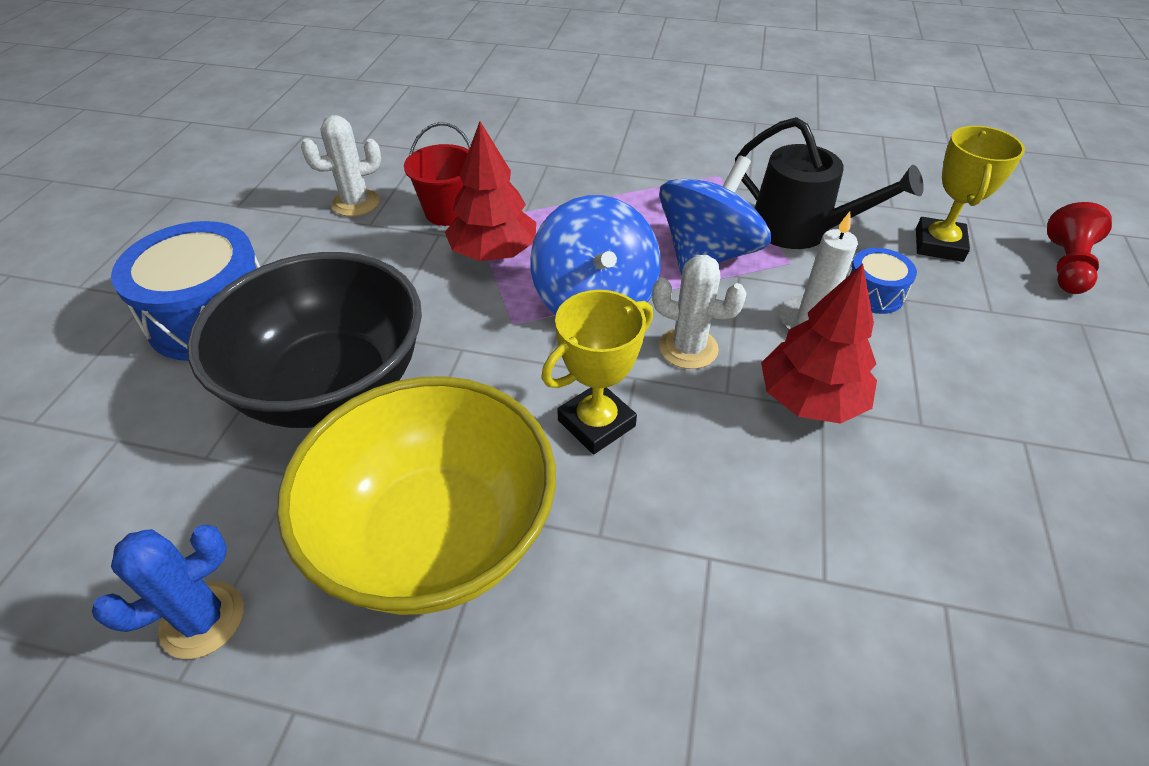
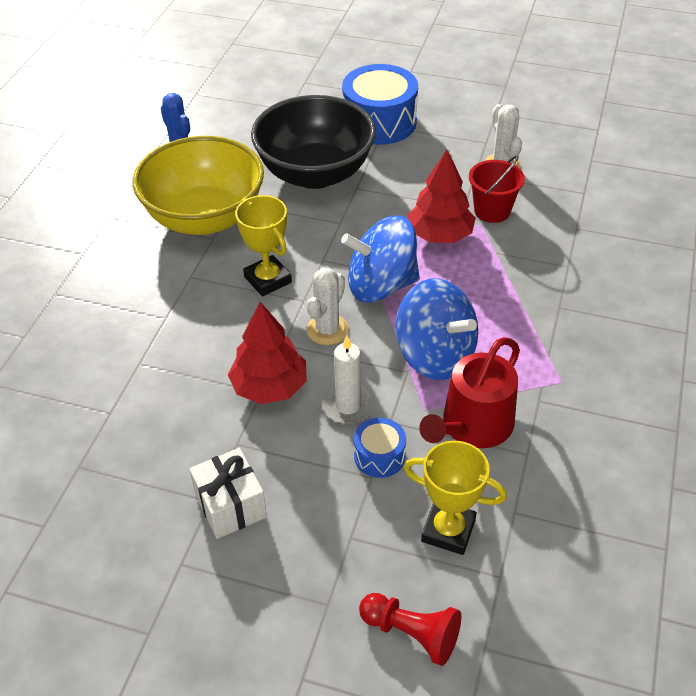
camera: 95 degrees right, 0 degrees up
(800, 229) = (472, 426): black watering can -> red watering can
(1018, 418) = (230, 505): none -> white gift

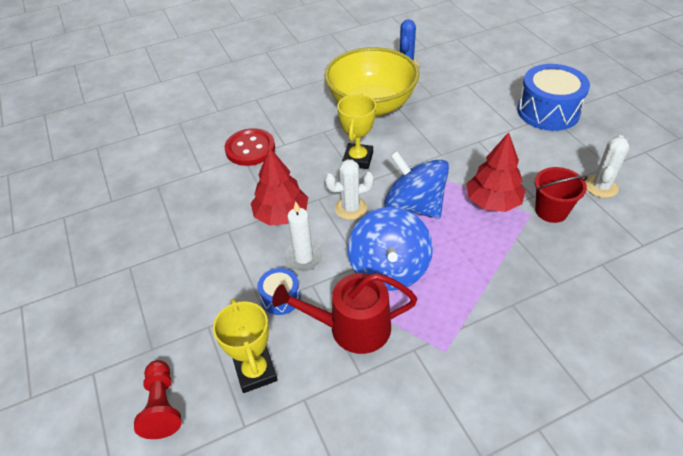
camera: 50 degrees right, 0 degrees up
(133, 349) = (250, 149): none -> red button
(230, 505) = (184, 258): white gift -> none
(315, 173) = (465, 118): black bowl -> none

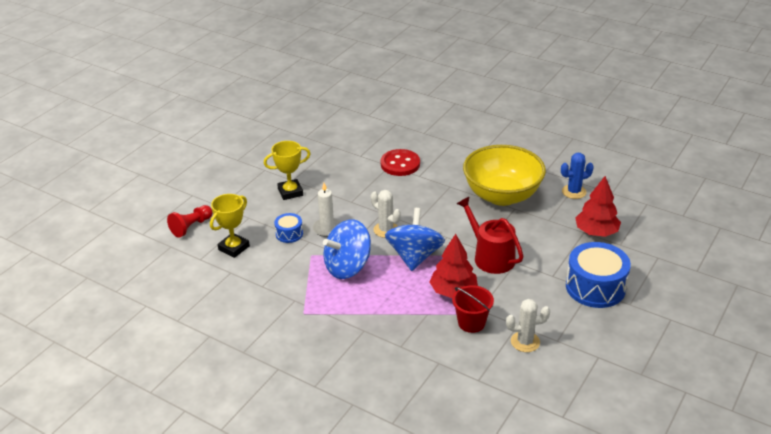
camera: 55 degrees right, 10 degrees down
(281, 215) = (353, 204): red tree -> red tree (596, 232)
(352, 328) = (290, 270): red watering can -> red watering can (490, 257)
(358, 159) = (436, 213): yellow trophy -> yellow trophy (290, 192)

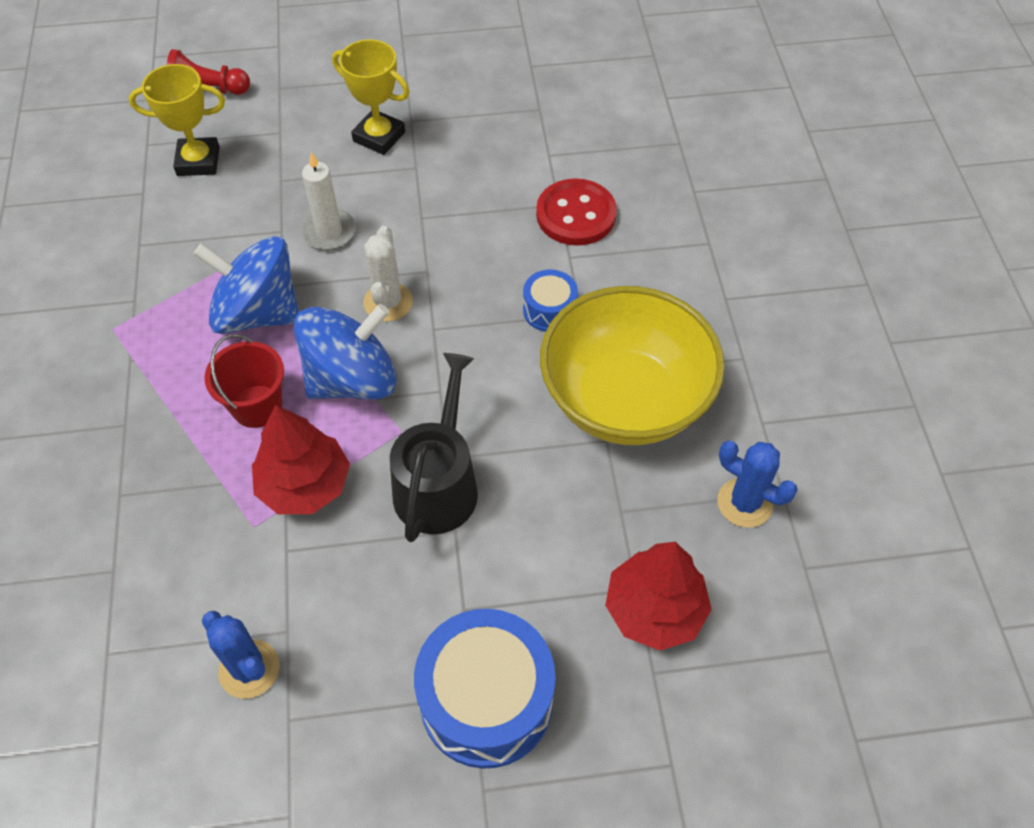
camera: 50 degrees right, 20 degrees up
(289, 234) = (280, 198): blue drum -> blue drum (549, 310)
(471, 323) = (243, 558): red bucket -> red bucket (257, 406)
(490, 257) = (438, 484): red watering can -> black watering can
(525, 342) = (249, 669): white cactus -> blue cactus

